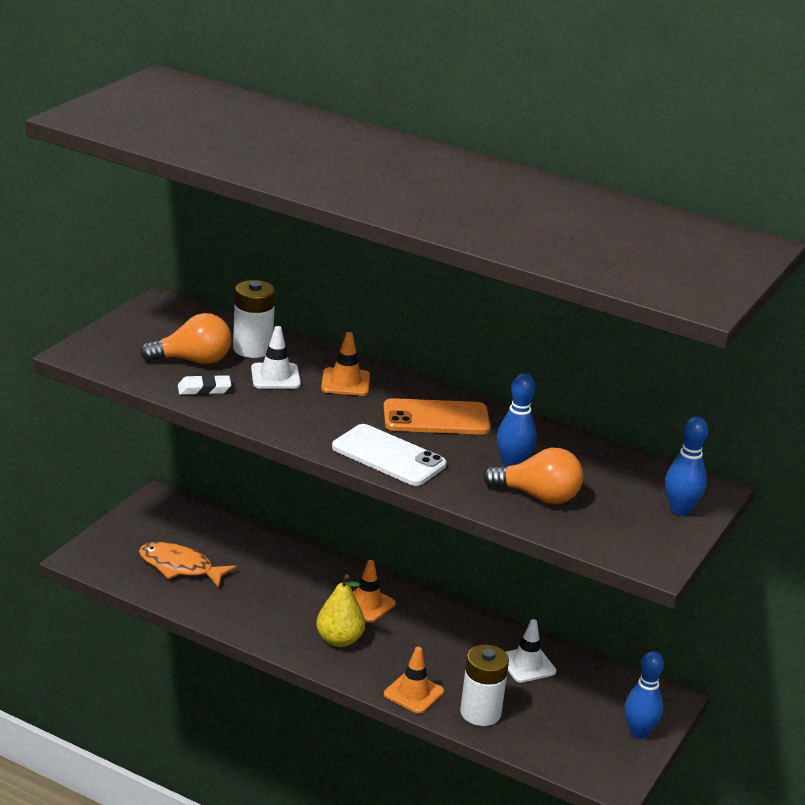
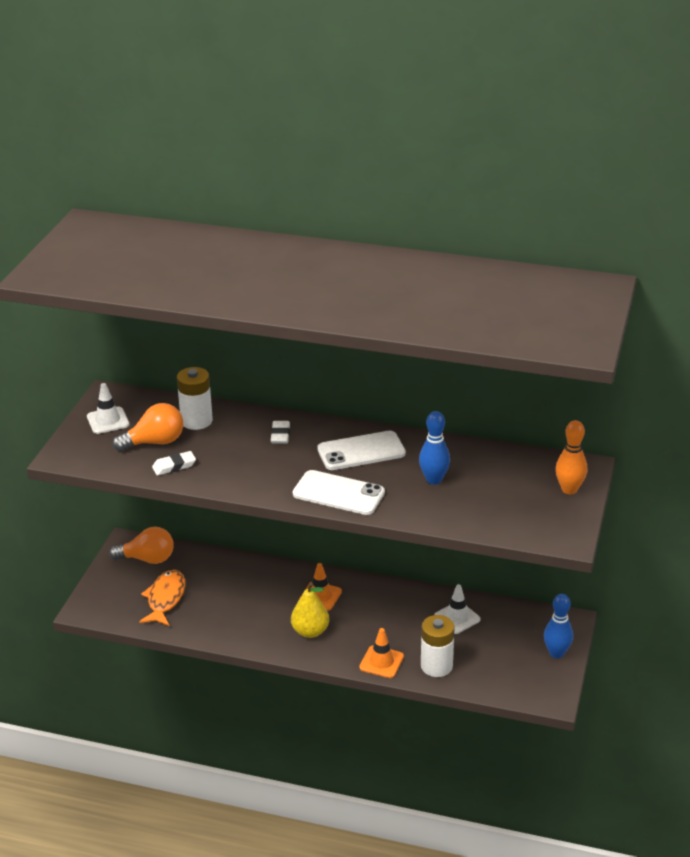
camera: 10 degrees left, 5 degrees up
(180, 567) = (165, 598): orange fish -> orange fish turned 90 degrees clockwise
(275, 376) = (224, 442): white traffic cone -> white traffic cone (108, 421)
(345, 382) = (280, 435): orange traffic cone -> white eraser
(436, 418) = (361, 451): orange phone -> white phone
(538, 496) = (462, 502): orange light bulb -> orange light bulb (147, 559)
(680, 510) = (569, 489): blue bowling pin -> orange bowling pin

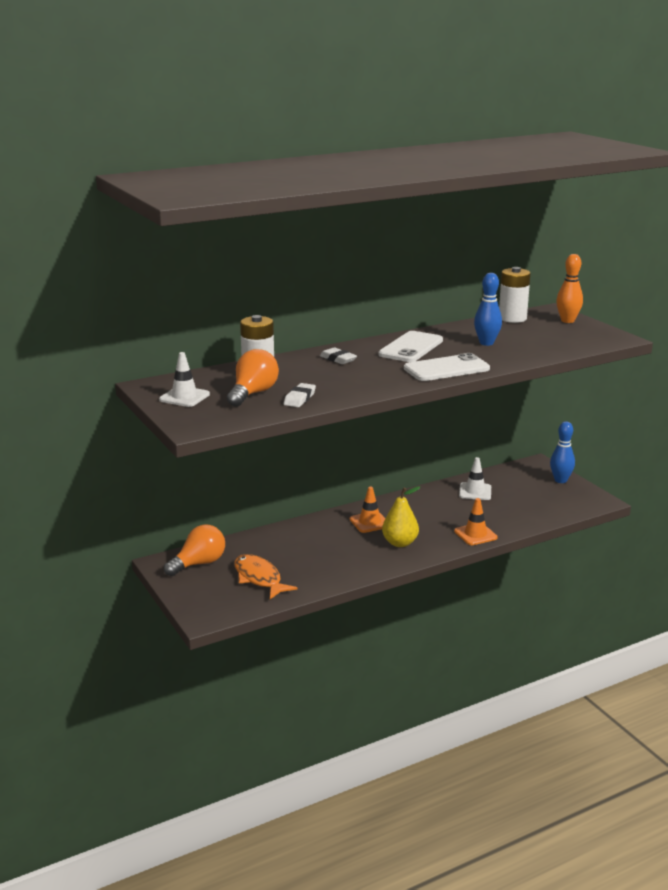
camera: 45 degrees left, 10 degrees down
(436, 666) = (510, 519): white battery -> white battery (512, 318)

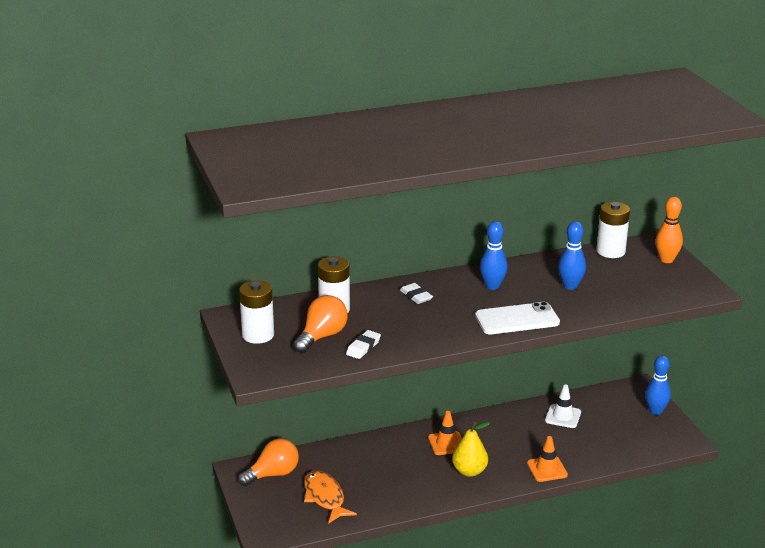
camera: 10 degrees right, 5 degrees up
(184, 397) = (258, 335): white traffic cone -> white battery
(411, 347) = (492, 286): white phone -> blue bowling pin

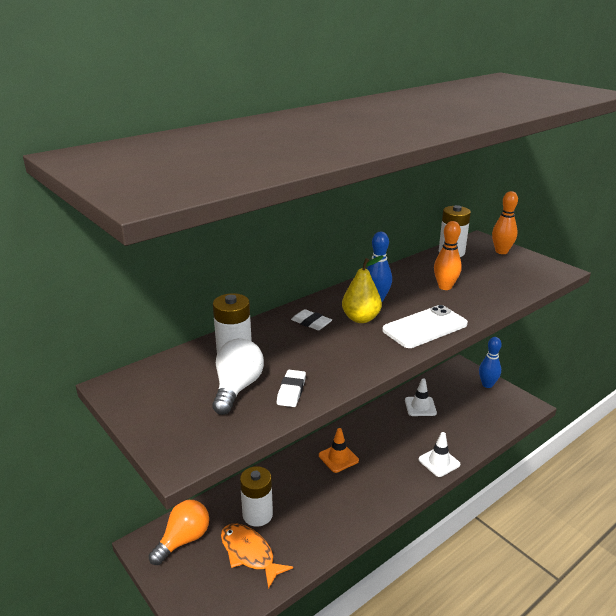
camera: 20 degrees left, 0 degrees up
(258, 335) = (160, 402): white battery -> white battery (257, 515)
(322, 336) = (237, 388): orange light bulb -> white light bulb
(469, 471) = (374, 482): yellow pear -> yellow pear (361, 318)
(547, 469) = (439, 462): orange traffic cone -> white traffic cone
(570, 286) = (445, 287): blue bowling pin -> orange bowling pin

